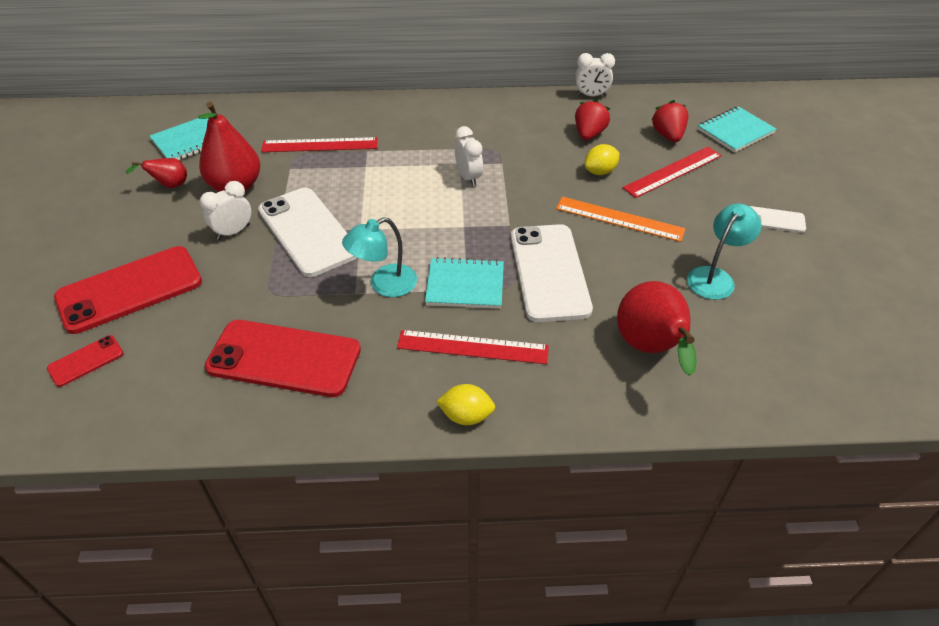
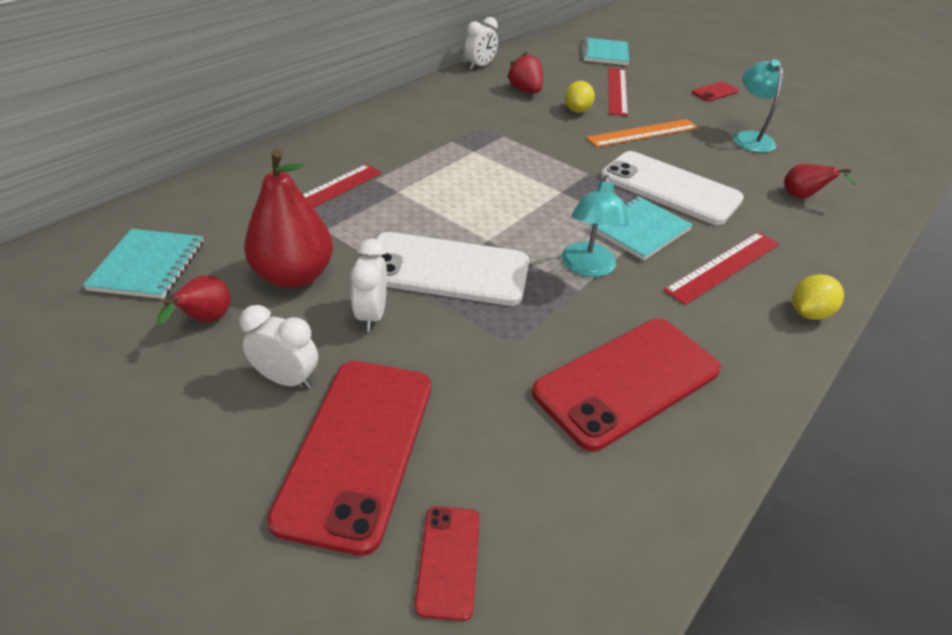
camera: 50 degrees left, 5 degrees down
(468, 177) = (498, 157): white clock -> white clock (286, 379)
(651, 349) = (802, 197): red pear -> red pear, size x0.52
(668, 135) = (574, 71): red strawberry -> none
(775, 220) = (714, 92): white phone -> red phone

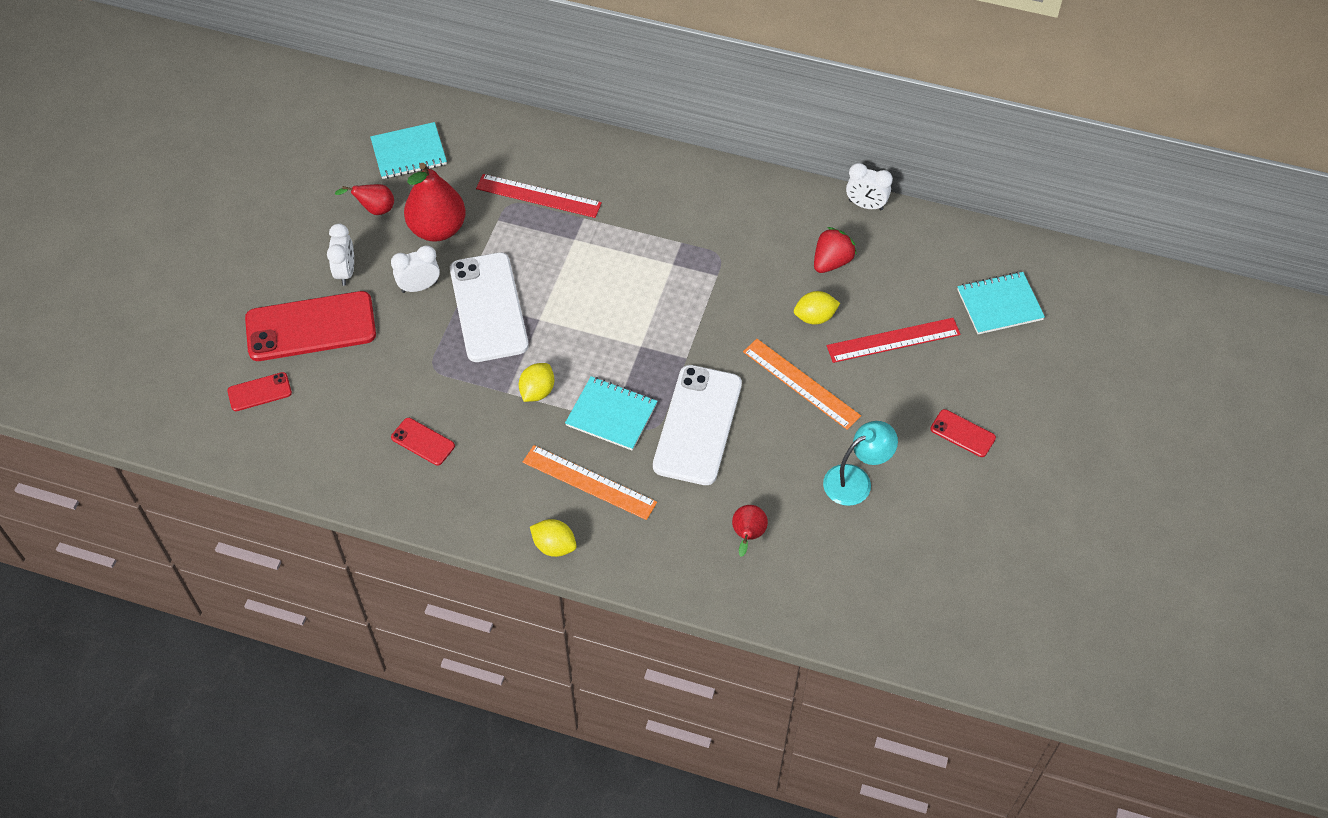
camera: 70 degrees right, 15 degrees up
(587, 268) = (537, 391): turquoise lamp -> yellow lemon
(627, 381) = (423, 441): red phone -> red phone, size x0.47
(724, 266) = (589, 482): red ruler -> orange ruler

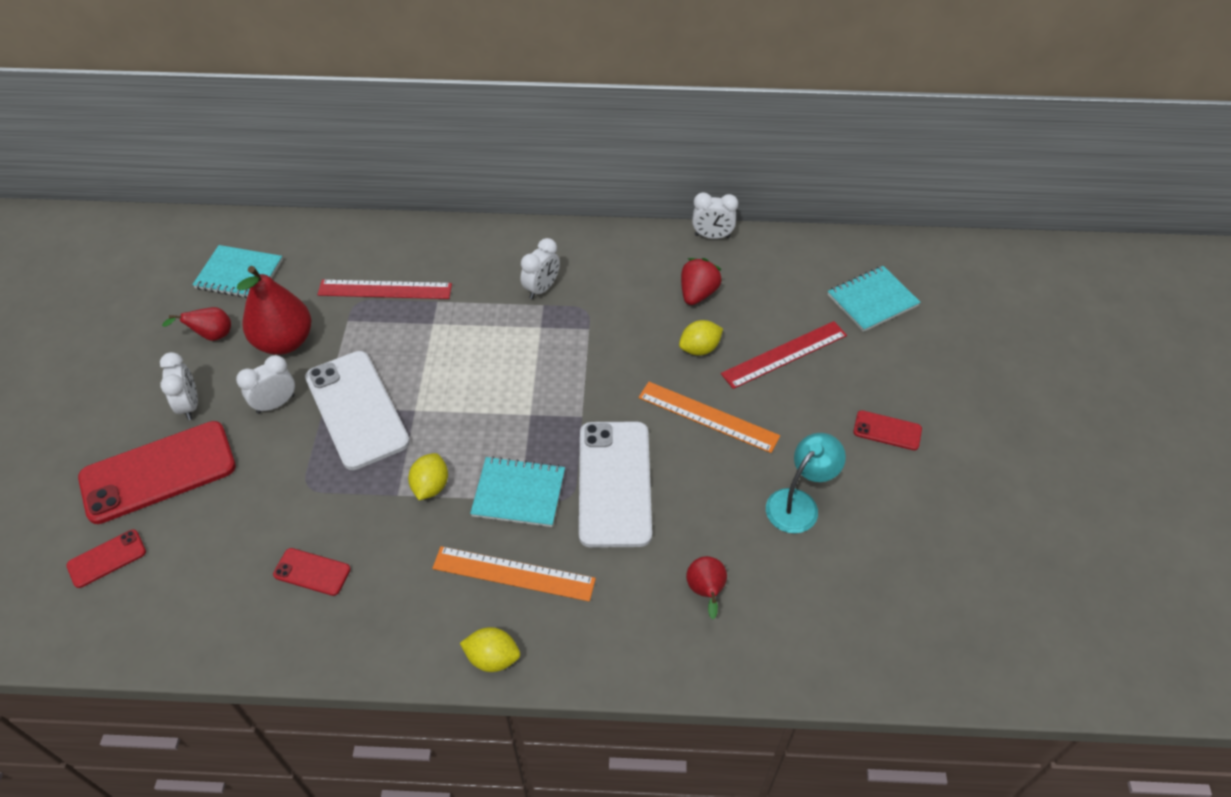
camera: 15 degrees left, 5 degrees down
(409, 153) = (239, 274): turquoise notebook -> turquoise notebook turned 45 degrees clockwise
(684, 226) = (541, 289): none -> white clock

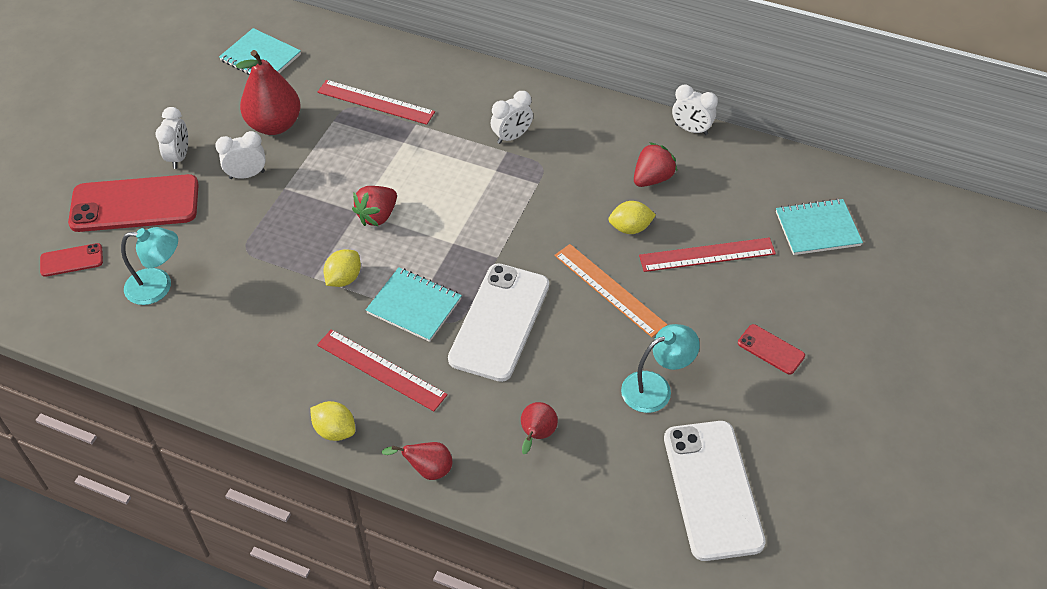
camera: 20 degrees right, 0 degrees up
(211, 336) = (218, 104): red pear -> red pear (427, 469)
(224, 558) = (158, 286): none -> turquoise lamp
(312, 572) = (221, 318): red phone -> none
(357, 409) = (310, 198): white phone -> white phone (712, 489)
(438, 408) = (377, 216): none -> red strawberry
(513, 574) = (381, 370): orange ruler -> red ruler

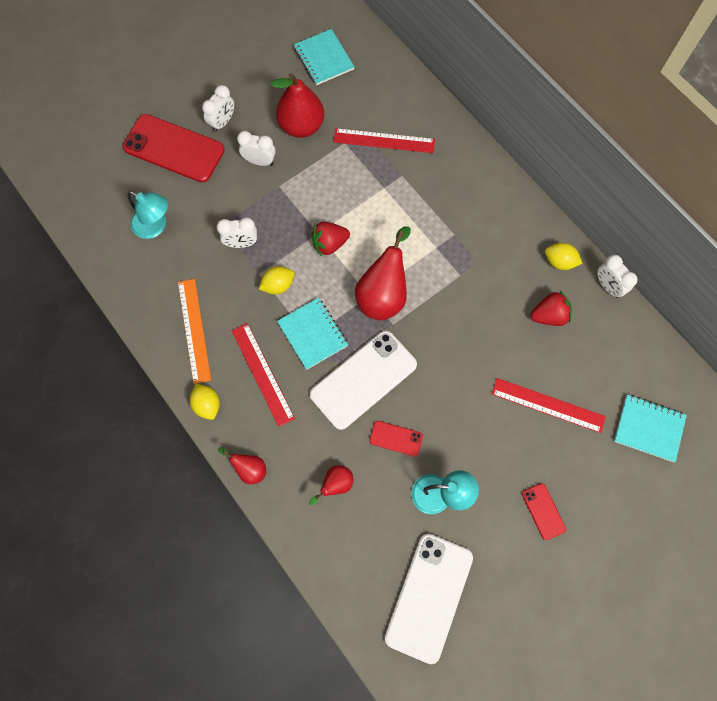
camera: 30 degrees right, 20 degrees up
(72, 260) = (112, 175): red phone -> red phone (396, 438)
(375, 102) = (384, 141): red ruler -> red ruler turned 45 degrees counterclockwise
(468, 236) = (383, 295): none -> red pear
(512, 137) = (465, 223): white clock -> white clock (241, 243)
(609, 289) = (457, 395): orange ruler -> orange ruler (194, 330)
(630, 228) = (504, 351): yellow lemon -> yellow lemon (559, 262)

